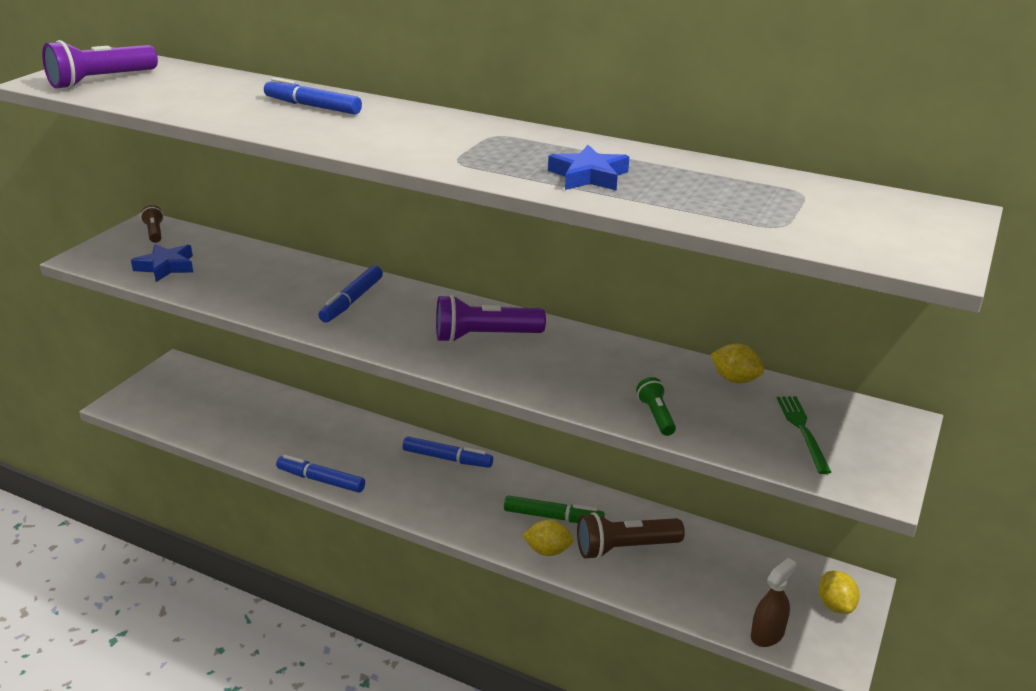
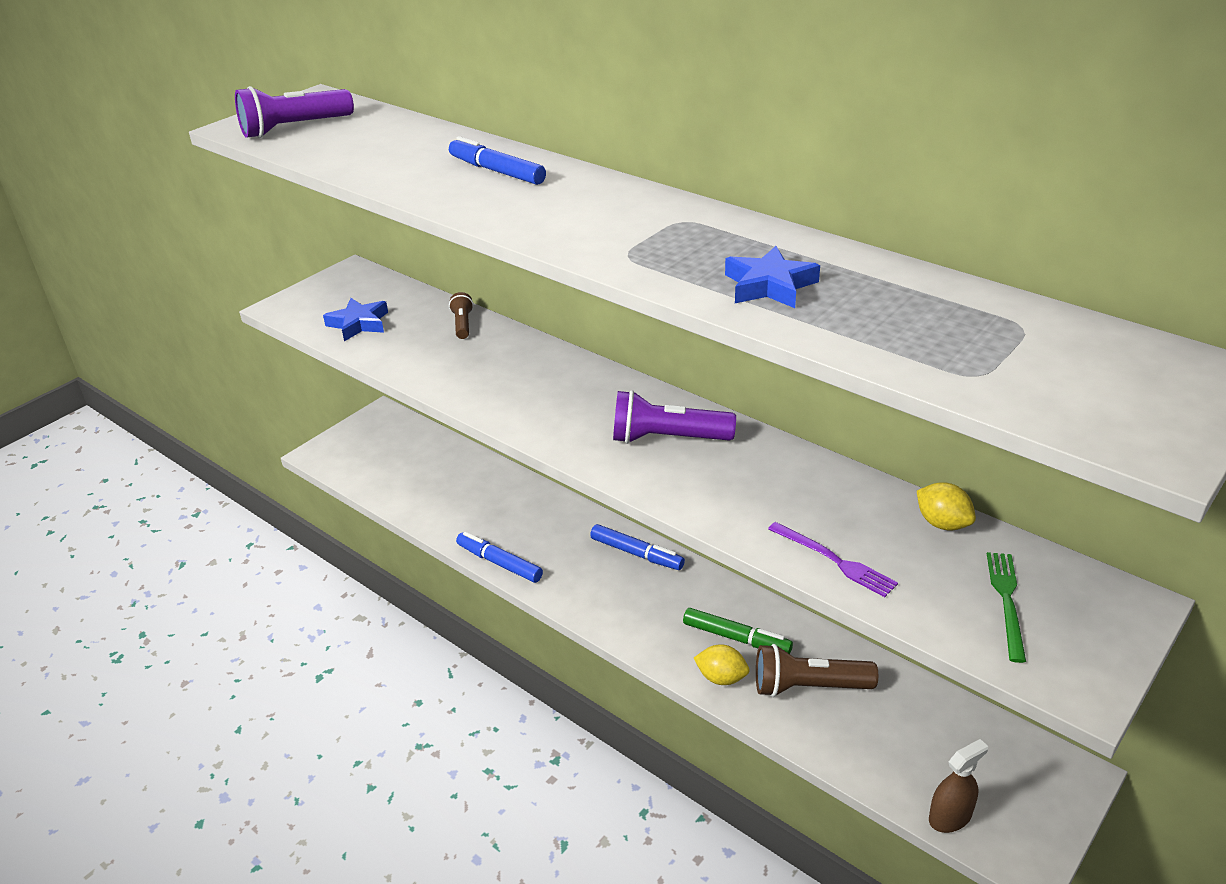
camera: 15 degrees right, 5 degrees up
(154, 232) = (357, 281): brown flashlight -> brown flashlight (462, 324)
(352, 301) = (536, 381): blue marker -> none
(656, 415) = (834, 560): green flashlight -> purple fork
(835, 605) = (1042, 793): yellow lemon -> none

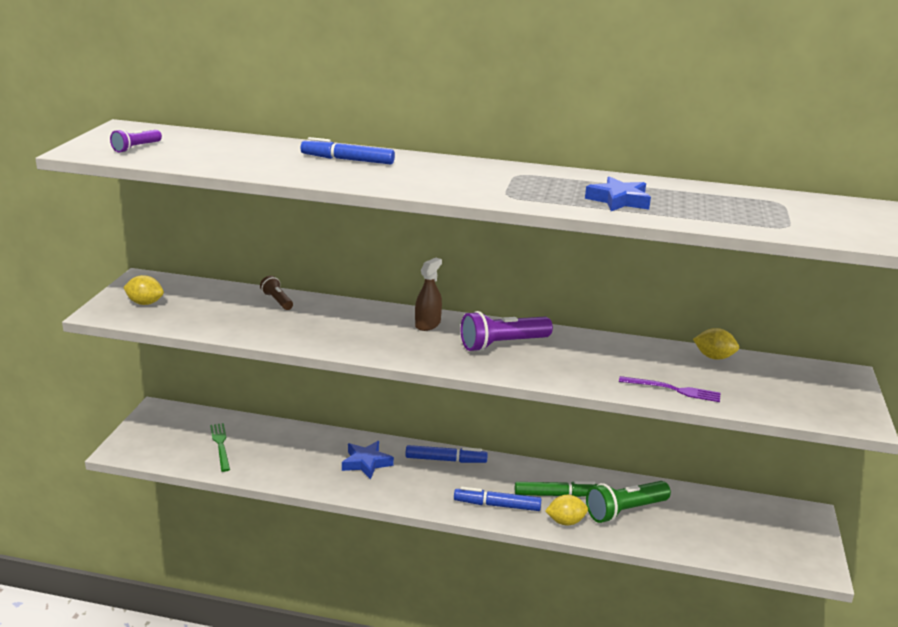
camera: 30 degrees left, 10 degrees down
(294, 128) = (136, 148): purple flashlight -> purple flashlight, size x0.55
(330, 302) = (145, 303): none -> yellow lemon
(359, 324) = (187, 313): blue star -> blue star (366, 463)
(499, 563) = (345, 491): blue marker -> blue marker (497, 505)
(808, 687) = (625, 511): brown flashlight -> green flashlight
(950, 817) = (762, 559): brown spray bottle -> brown spray bottle (427, 324)
(1006, 601) = (784, 388): green fork -> green fork (220, 445)

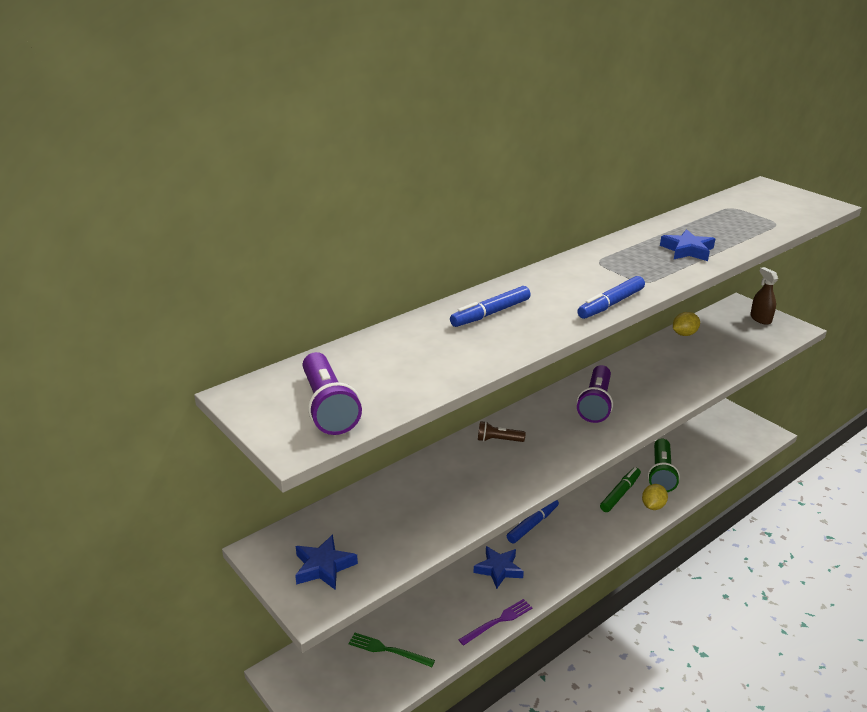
camera: 50 degrees left, 5 degrees up
(136, 148) = (328, 407): purple flashlight -> purple flashlight, size x1.82
(145, 303) = (324, 566): yellow lemon -> blue star
(277, 301) = (408, 481): brown flashlight -> brown flashlight (498, 440)
(427, 324) = (531, 422): brown spray bottle -> brown spray bottle (760, 319)
(497, 505) = (610, 528): blue marker -> blue marker (610, 304)
(673, 390) = (715, 369): purple fork -> purple fork (498, 621)

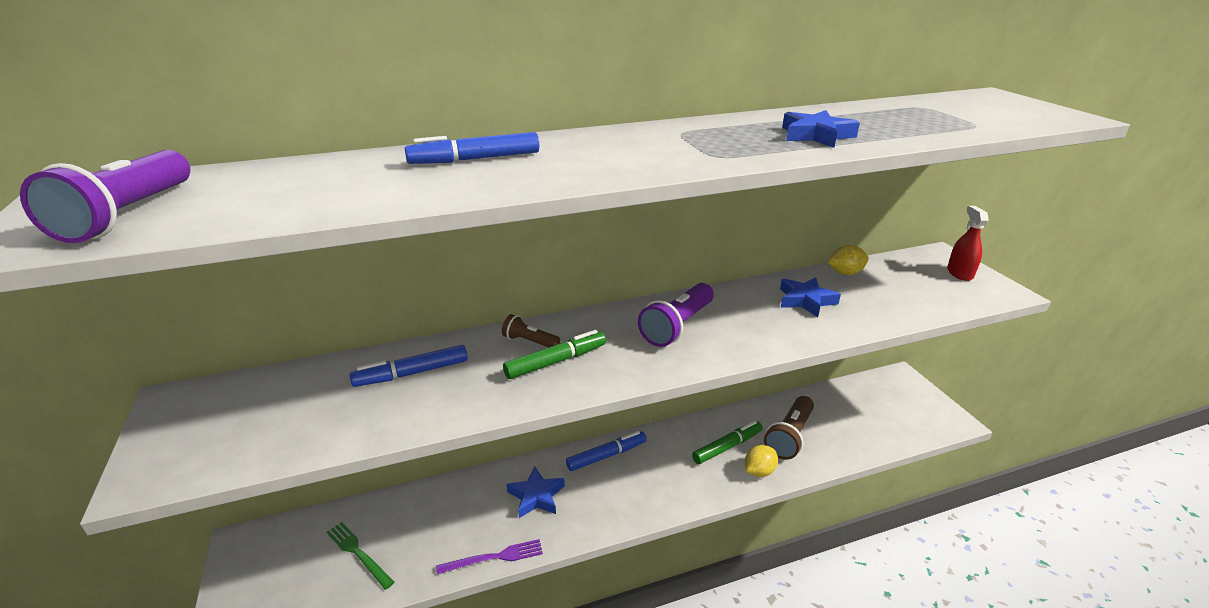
camera: 20 degrees right, 0 degrees up
(324, 566) = (206, 435): blue star -> blue star (806, 300)
(531, 450) = (556, 361): none -> green marker
(610, 304) = (641, 170): blue marker -> blue marker (412, 373)
(661, 474) = (789, 436): green flashlight -> brown flashlight
(760, 319) = (959, 273): brown spray bottle -> red spray bottle

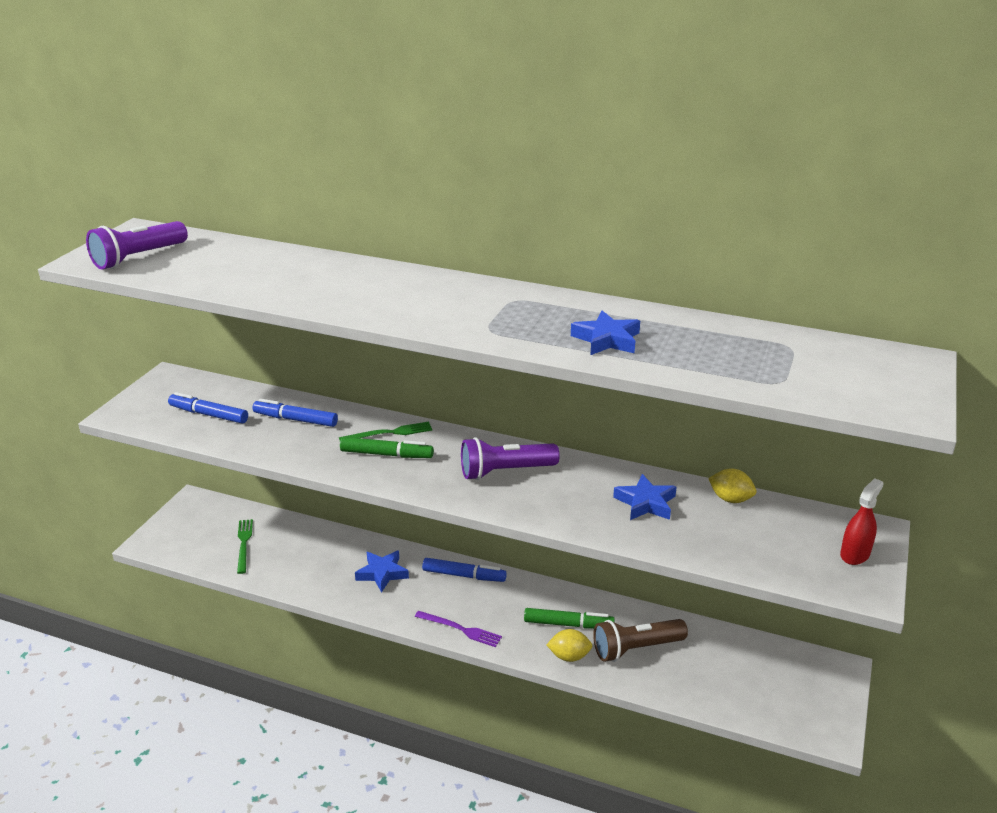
camera: 40 degrees right, 0 degrees up
(475, 159) = (342, 277): blue marker -> blue marker (209, 414)
(494, 557) = (314, 594): purple fork -> purple fork (460, 629)
(529, 341) = (389, 433): brown flashlight -> green fork

